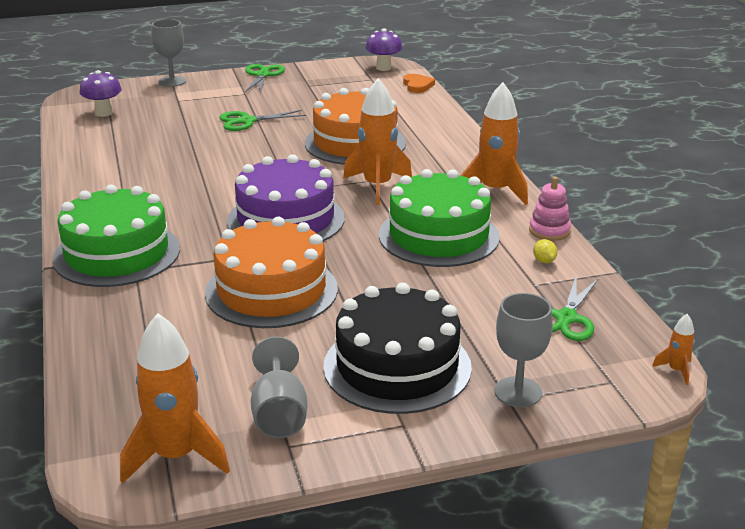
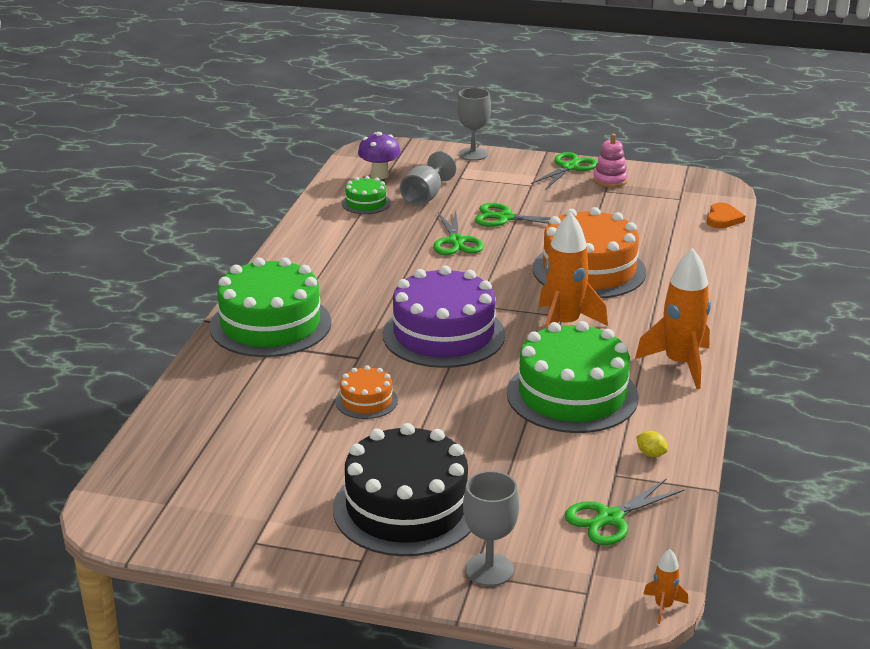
camera: 30 degrees right, 0 degrees up
(112, 136) = (366, 203): none -> green cake
(176, 456) = (165, 518): orange rocket -> none
(223, 147) = (456, 241): none -> green scissors
(271, 291) = (366, 401): orange cake -> orange cake, size x0.47
(279, 414) = (271, 513): grey goblet -> grey goblet (425, 197)
(383, 68) = (707, 188): purple mushroom -> none
(544, 261) = (651, 454): yellow lemon -> yellow lemon turned 60 degrees counterclockwise
(549, 231) = (691, 424): pink stacking toy -> pink stacking toy (610, 180)

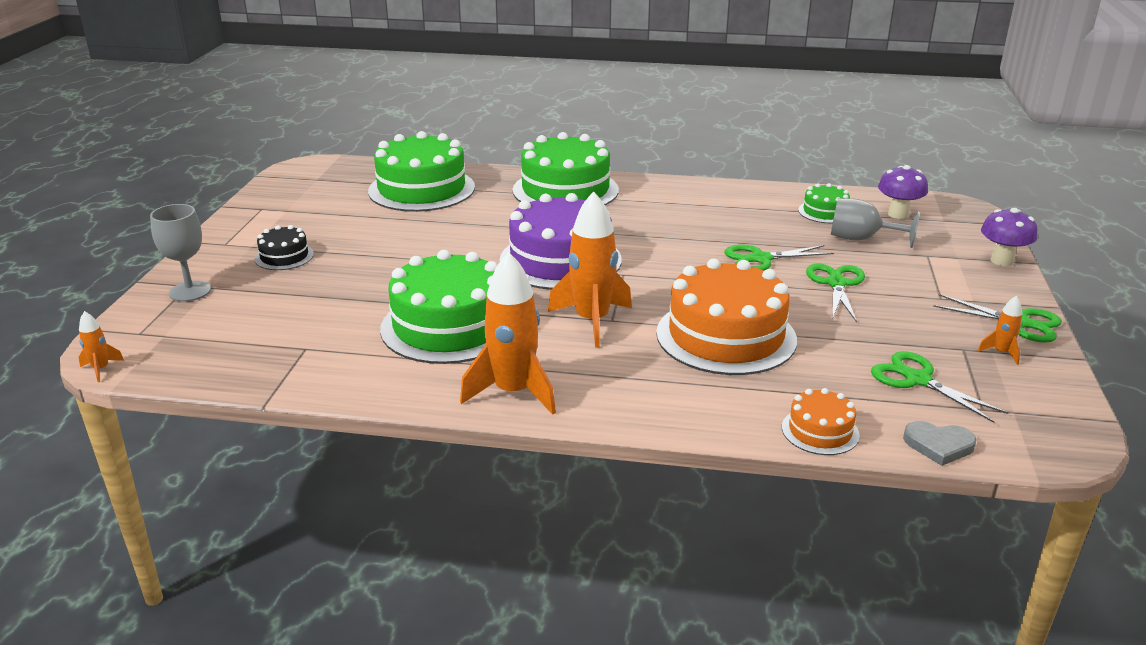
camera: 85 degrees right, 0 degrees up
(233, 418) = (421, 189): none -> green cake
(366, 401) = (443, 233): orange cake -> orange cake (820, 431)
(406, 508) = (284, 256): black cake -> black cake, size x0.47
(473, 154) = (1002, 261): grey goblet -> purple mushroom
(609, 518) = (237, 345): green scissors -> green scissors (917, 379)
(610, 180) = (1001, 353): pink stacking toy -> orange rocket
(651, 454) = (336, 369): yellow lemon -> none
(723, 219) = (938, 445): orange heart -> grey heart

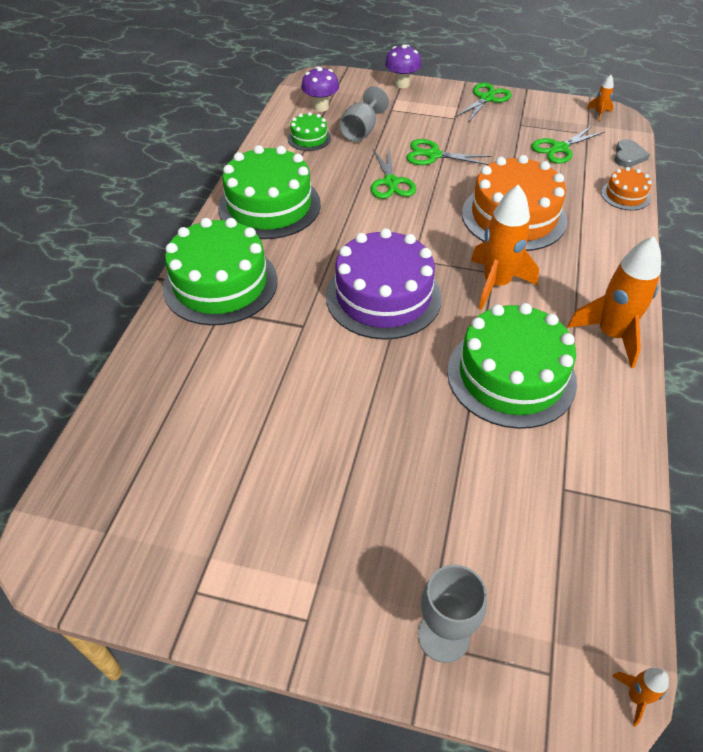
camera: 85 degrees left, 20 degrees up
(284, 256) = (353, 538): black cake -> none
(421, 189) = (180, 407): green cake -> green cake (269, 206)
(1001, 353) = (523, 113): orange rocket -> orange rocket (599, 113)

